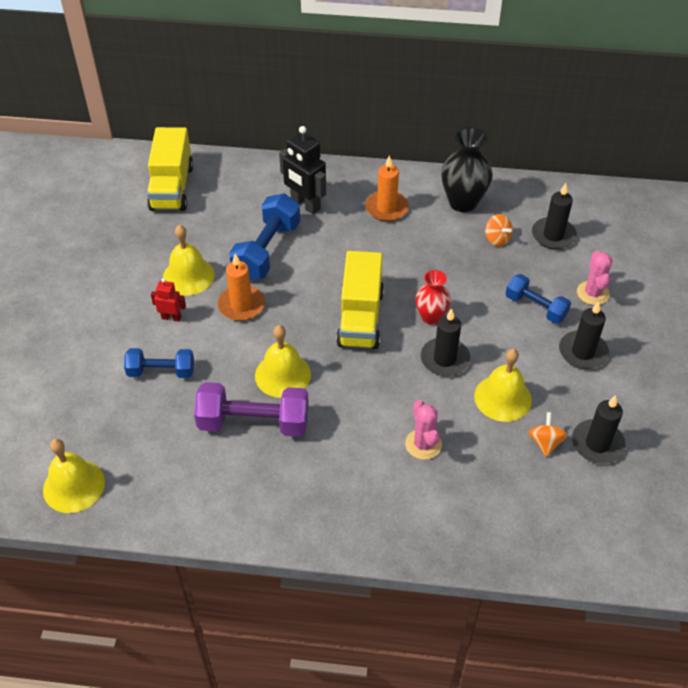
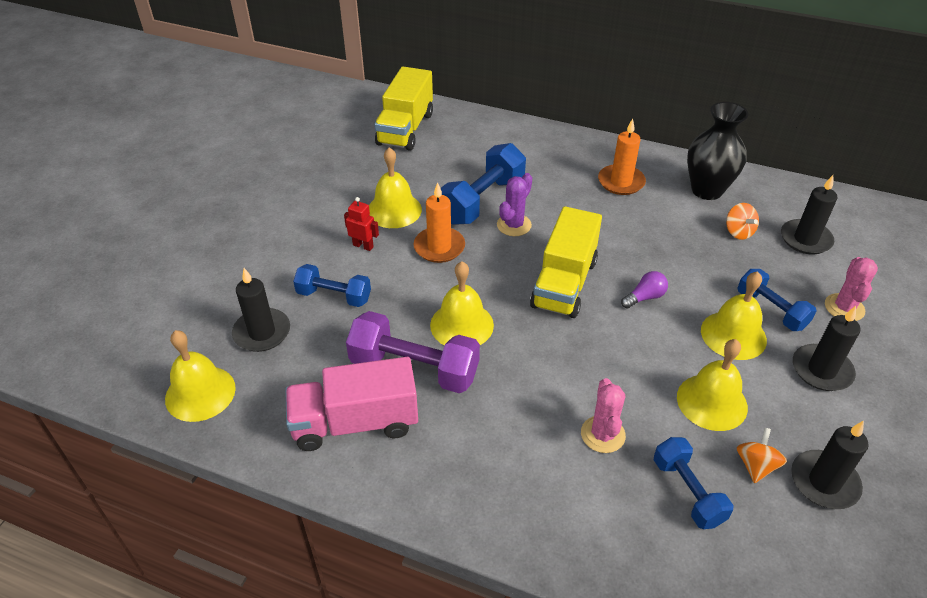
camera: 15 degrees right, 5 degrees down
(218, 480) = (355, 422): none -> pink truck
(302, 270) = (514, 225): none -> purple cactus
(305, 205) = (535, 165): black robot -> none
(431, 317) = (644, 297): red vase -> purple light bulb
(444, 359) = (650, 345): black candle -> black candle (262, 332)
(498, 475) = (687, 492): none -> blue dumbbell
(509, 336) = (733, 335): none -> yellow bell

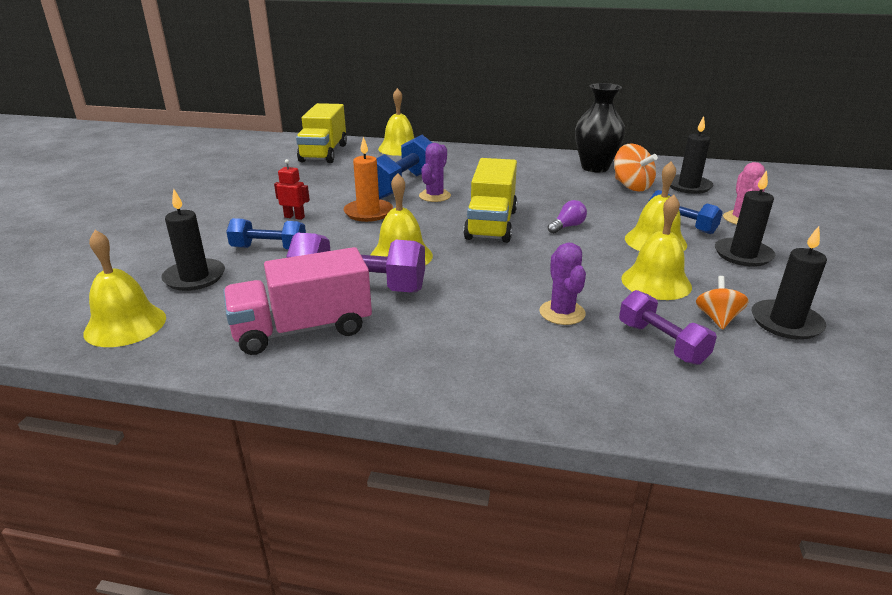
camera: 10 degrees left, 15 degrees down
(394, 210) = (321, 195): yellow bell -> yellow bell (399, 148)
(602, 434) = (562, 313): pink cactus -> purple cactus
(621, 182) = (521, 168): orange candle -> none
(687, 492) = (661, 343): blue dumbbell -> purple dumbbell
(738, 232) = (631, 186): orange spinning top -> orange spinning top, size x1.54

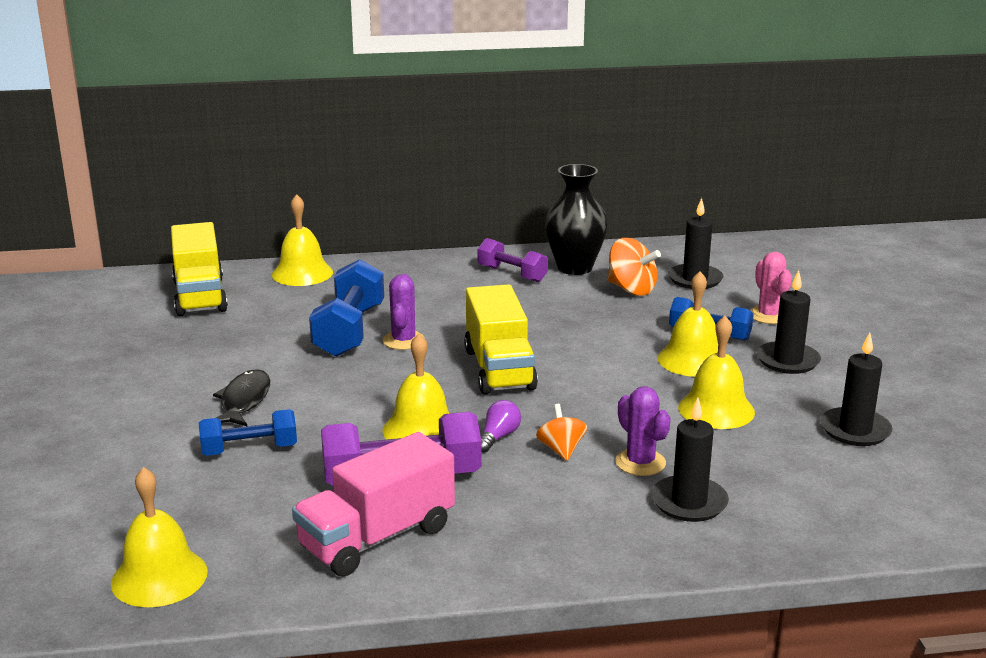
camera: 20 degrees left, 5 degrees down
(194, 277) = (188, 504): black candle -> black candle (689, 502)
(294, 217) = (244, 401): red robot -> black fish
(368, 213) = (336, 378): orange candle -> none
(567, 226) = (588, 357): purple light bulb -> purple light bulb (498, 437)
(661, 343) = (752, 474): purple dumbbell -> purple dumbbell (512, 274)
(717, 318) = (792, 438): orange spinning top -> orange spinning top (561, 450)

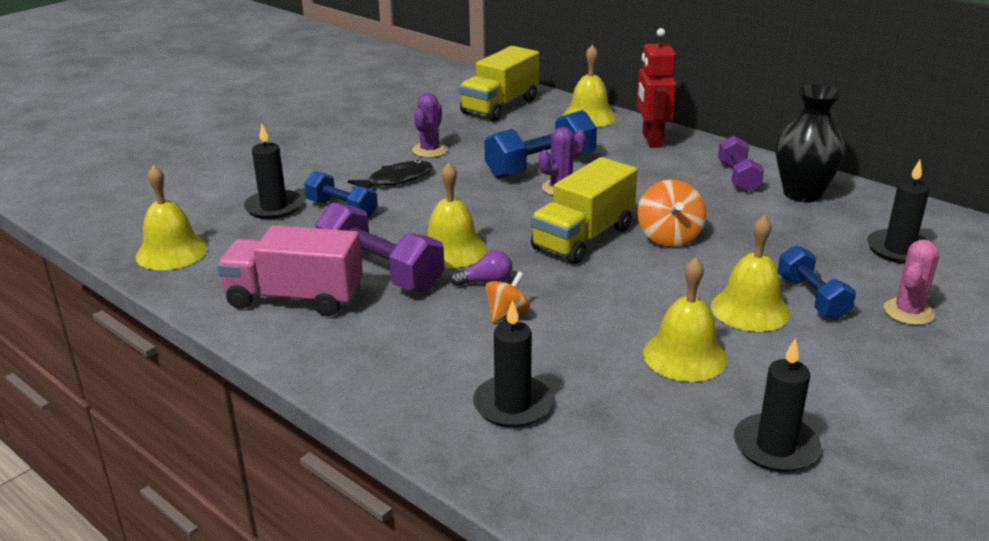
camera: 50 degrees right, 5 degrees up
(394, 272) = (651, 140): none -> red robot
(631, 289) = (817, 231): orange spinning top -> orange spinning top (669, 237)
(640, 462) = (540, 356): purple cactus -> purple cactus (430, 150)
(787, 361) = (840, 357): black candle -> black candle (274, 207)

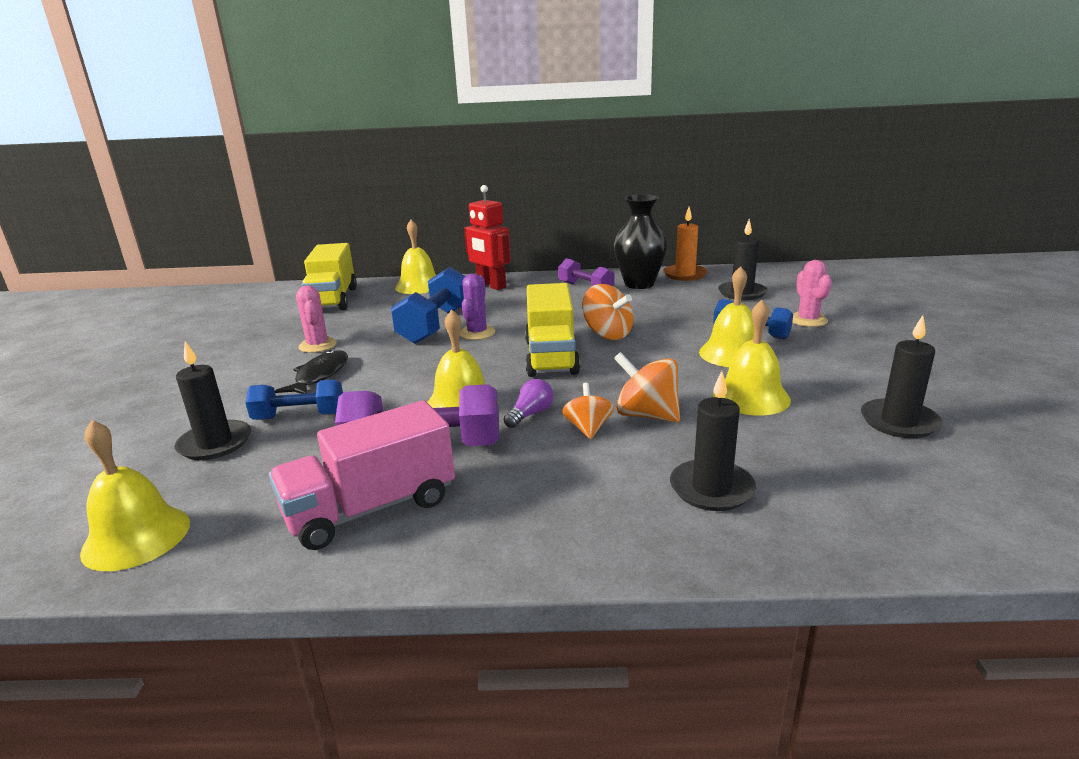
camera: 40 degrees left, 5 degrees down
(430, 150) = (317, 345): purple cactus -> pink cactus
(568, 326) = (646, 415): none -> orange spinning top
(877, 201) = (685, 275): none -> orange candle

